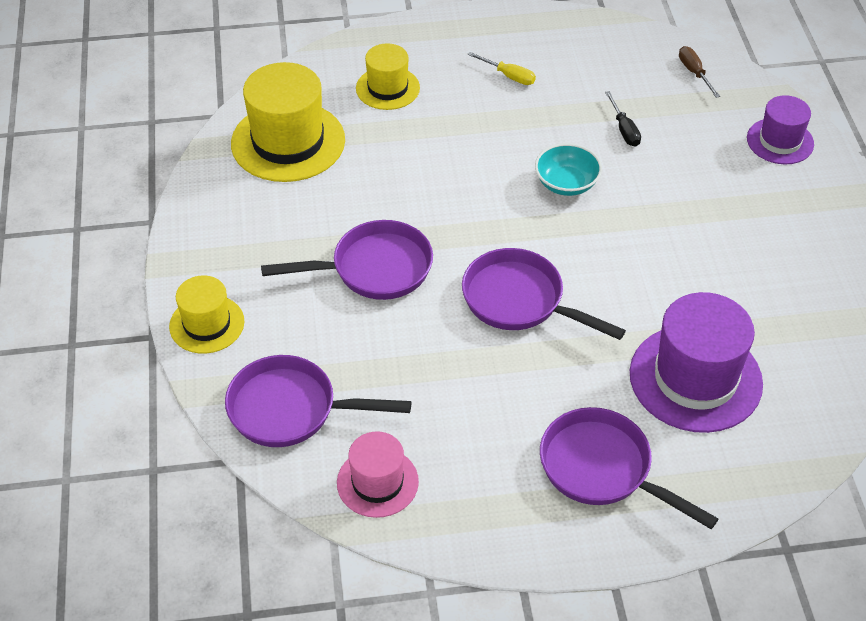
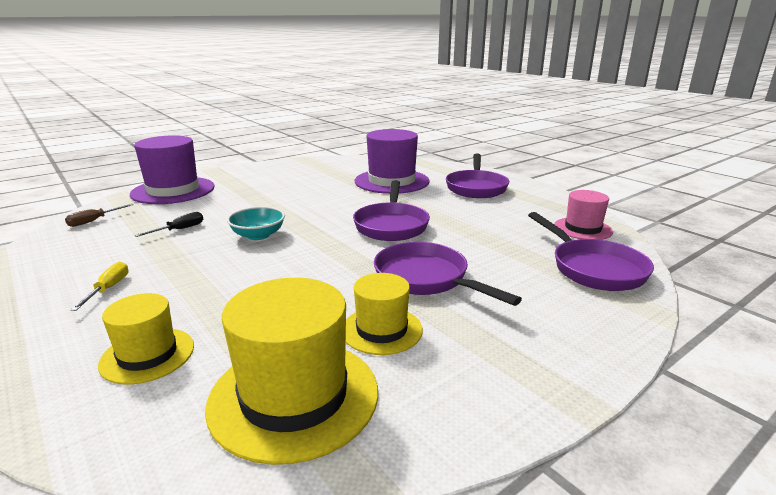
camera: 120 degrees left, 25 degrees down
(207, 324) = (597, 336): yellow hat -> yellow hat (381, 330)
(780, 141) = (173, 190): purple hat -> purple hat, size x1.71

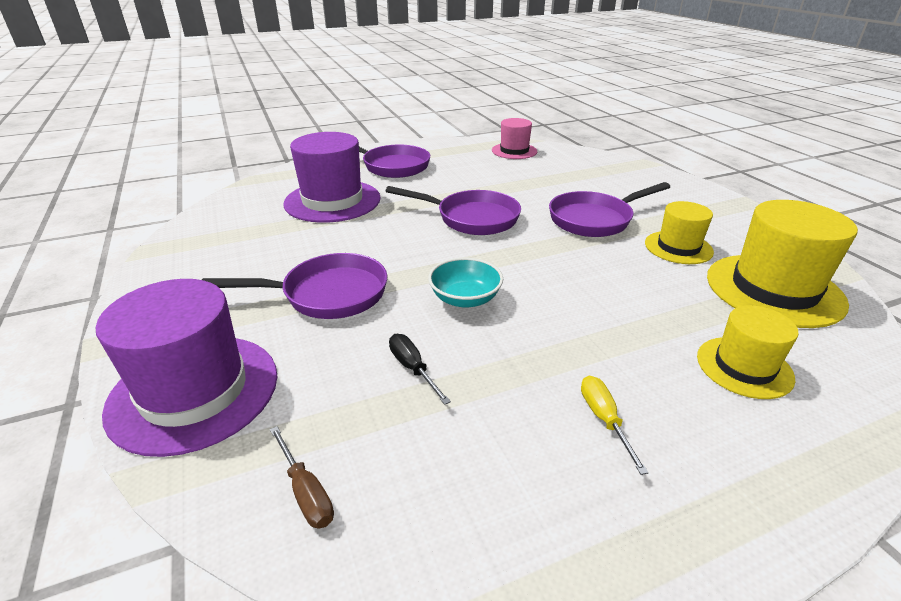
camera: 75 degrees left, 10 degrees up
(108, 288) = (604, 419): yellow screwdriver -> yellow screwdriver turned 60 degrees clockwise
(593, 268) = (583, 164): purple pan -> purple pan (327, 294)

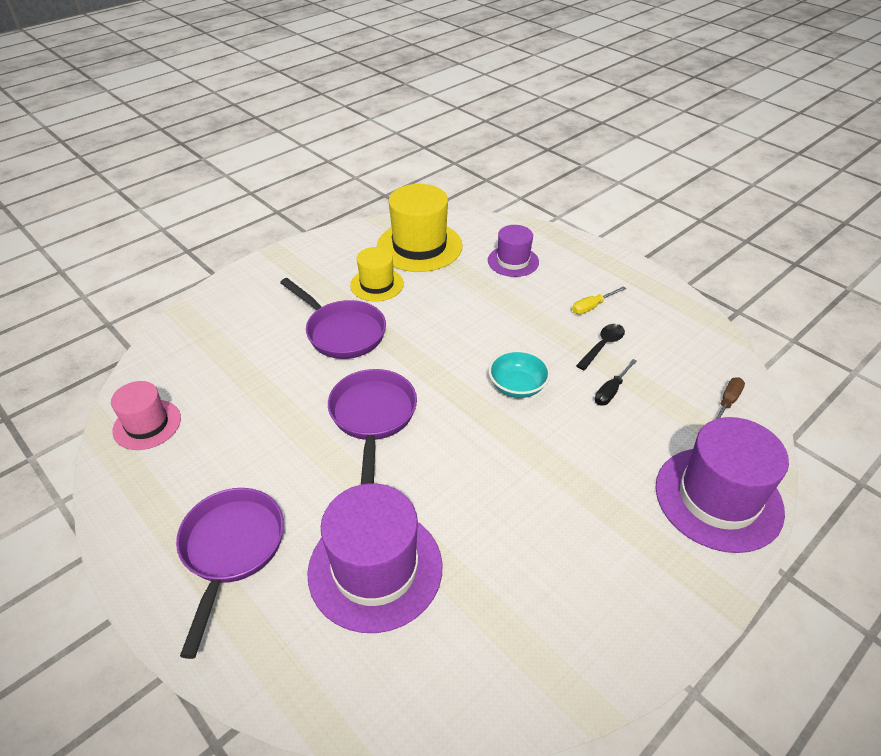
camera: 110 degrees left, 10 degrees up
(327, 294) = (565, 476): purple pan -> none
(503, 394) = (602, 346): none -> black spoon
(744, 367) = (513, 261): yellow hat -> purple hat

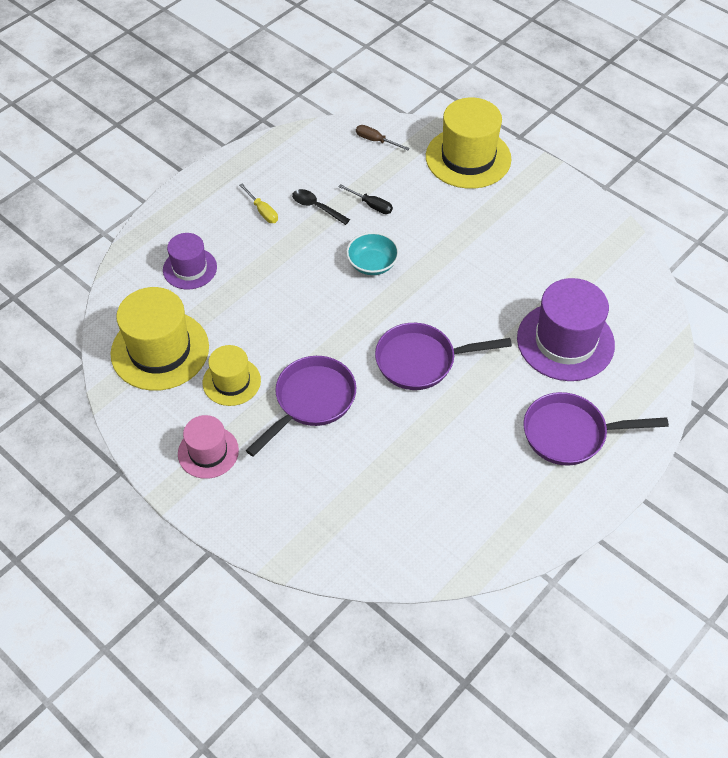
camera: 95 degrees left, 10 degrees up
(147, 424) = (456, 539): pink hat -> pink hat (208, 452)
(718, 498) = (468, 158): purple hat -> yellow hat

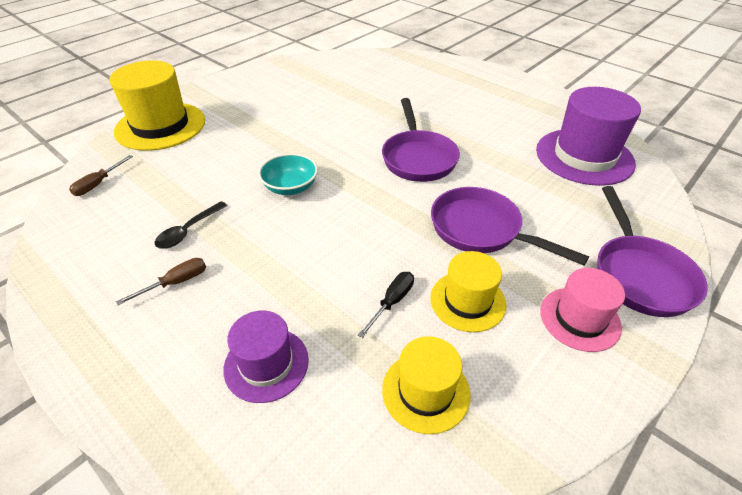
camera: 90 degrees left, 10 degrees down
(160, 350) = (425, 391): yellow hat -> yellow hat, size x0.58
(262, 211) = (176, 282): yellow screwdriver -> brown screwdriver
(371, 205) = (202, 187): black screwdriver -> black screwdriver (392, 302)
(565, 341) = (390, 90): purple hat -> purple hat (584, 156)
(571, 434) = (479, 92): purple pan -> purple pan (639, 275)

